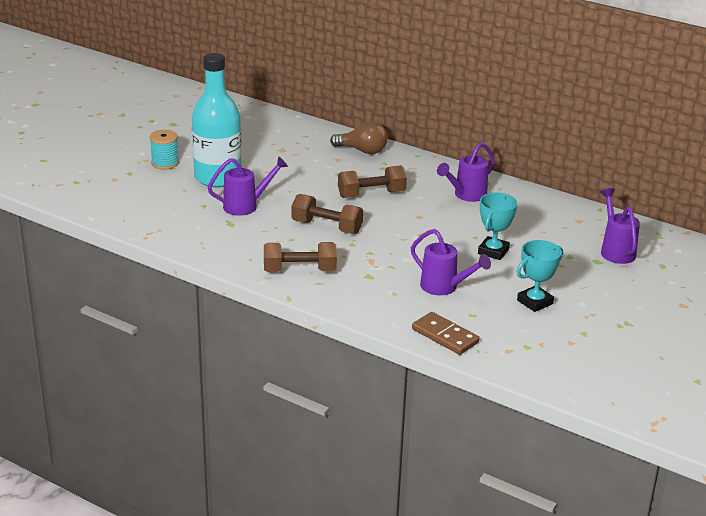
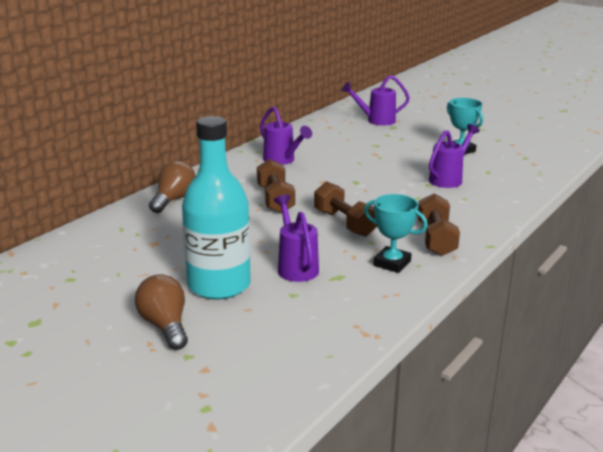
camera: 85 degrees left, 5 degrees down
(165, 163) = (165, 326): turquoise spool -> brown light bulb
(327, 227) = (344, 223): brown dumbbell -> brown dumbbell turned 60 degrees counterclockwise
(445, 336) = (525, 183): brown domino -> none
(493, 251) = (384, 158): turquoise trophy -> turquoise trophy (392, 263)

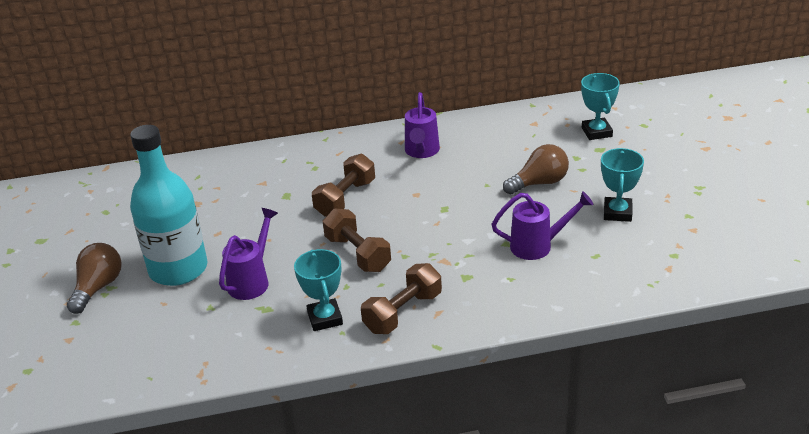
camera: 45 degrees right, 10 degrees up
(173, 200) = (272, 162): brown light bulb -> brown light bulb (539, 183)
(344, 223) = (358, 254): brown dumbbell -> brown dumbbell turned 45 degrees counterclockwise
(376, 120) = (596, 132): purple watering can -> turquoise trophy

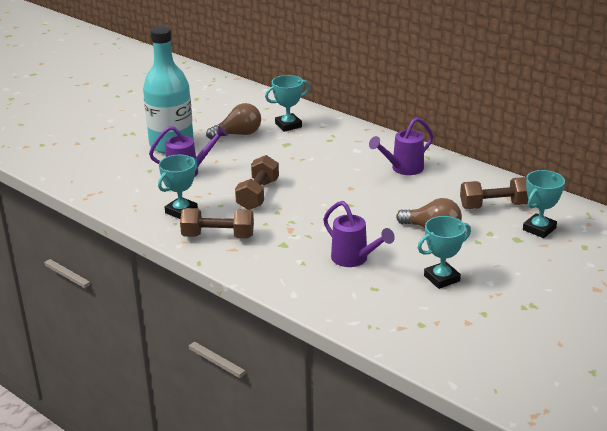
camera: 50 degrees right, 5 degrees down
(98, 287) = (128, 130): brown light bulb -> brown light bulb (238, 134)
(252, 178) = (288, 125): none -> turquoise trophy
(345, 198) = (310, 165): brown dumbbell -> brown dumbbell (495, 206)

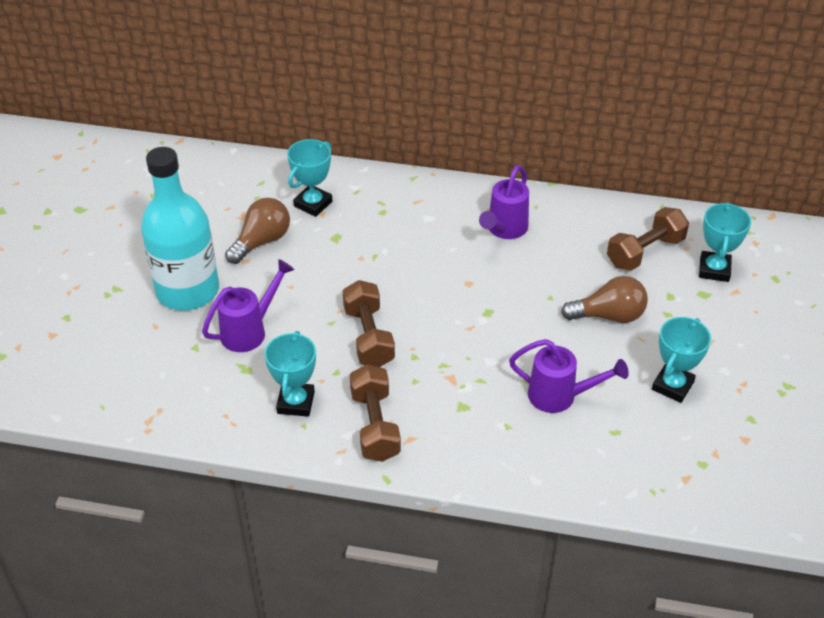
camera: 30 degrees left, 15 degrees up
(218, 236) = (375, 425): brown dumbbell -> brown dumbbell turned 75 degrees counterclockwise

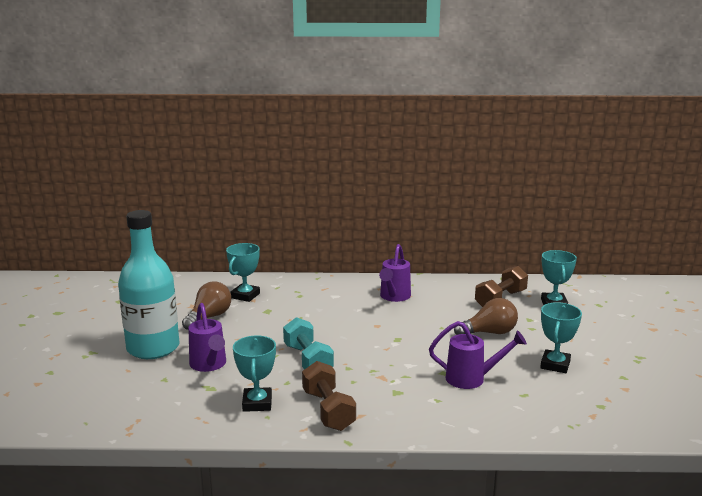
camera: 10 degrees left, 25 degrees down
(250, 330) = (209, 365): purple watering can -> purple watering can turned 120 degrees clockwise
(368, 336) = (308, 360): brown dumbbell -> turquoise dumbbell

